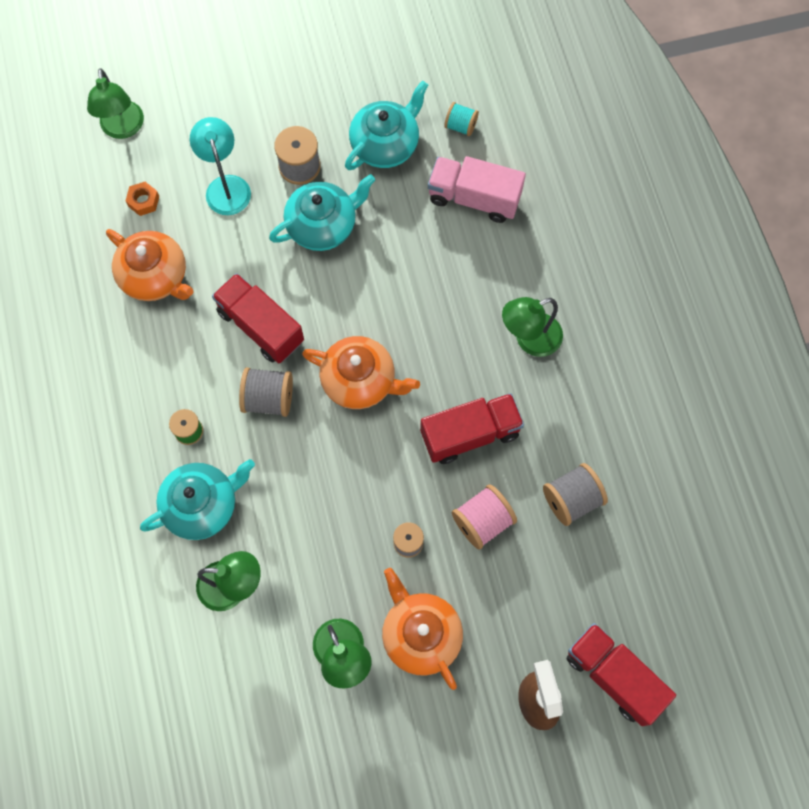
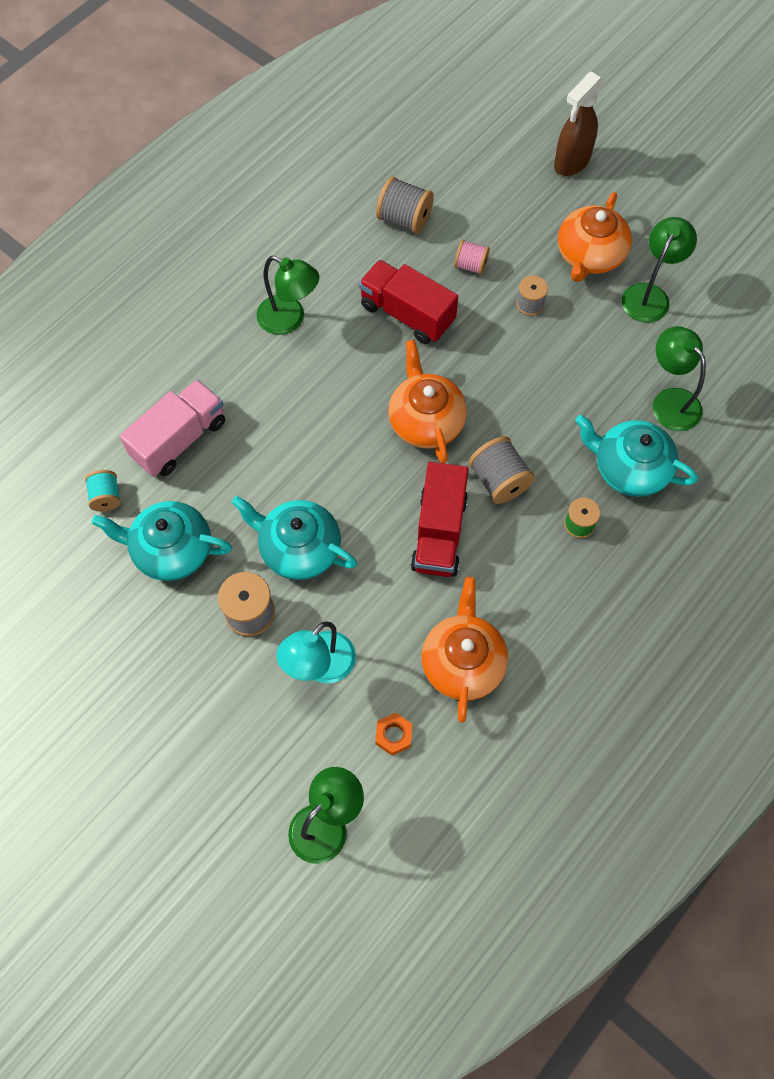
camera: 125 degrees left, 5 degrees down
(474, 198) = (179, 439): pink truck -> pink truck turned 120 degrees counterclockwise
(482, 521) = (471, 265): pink spool -> pink spool, size x0.64
(614, 676) = (513, 129): red truck -> none

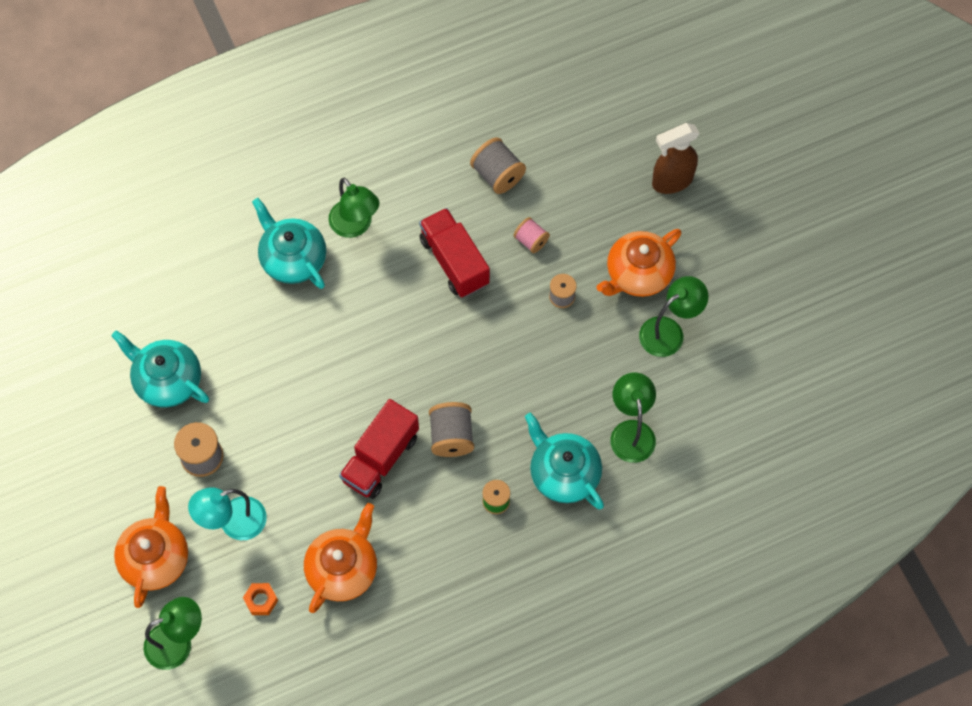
camera: 25 degrees right, 0 degrees up
(106, 497) = (139, 315): turquoise spool -> none
(179, 439) = (217, 292): pink truck -> none
(299, 548) = (265, 422): turquoise teapot -> turquoise teapot (292, 259)
(426, 421) = (420, 361): orange teapot -> orange teapot (155, 558)

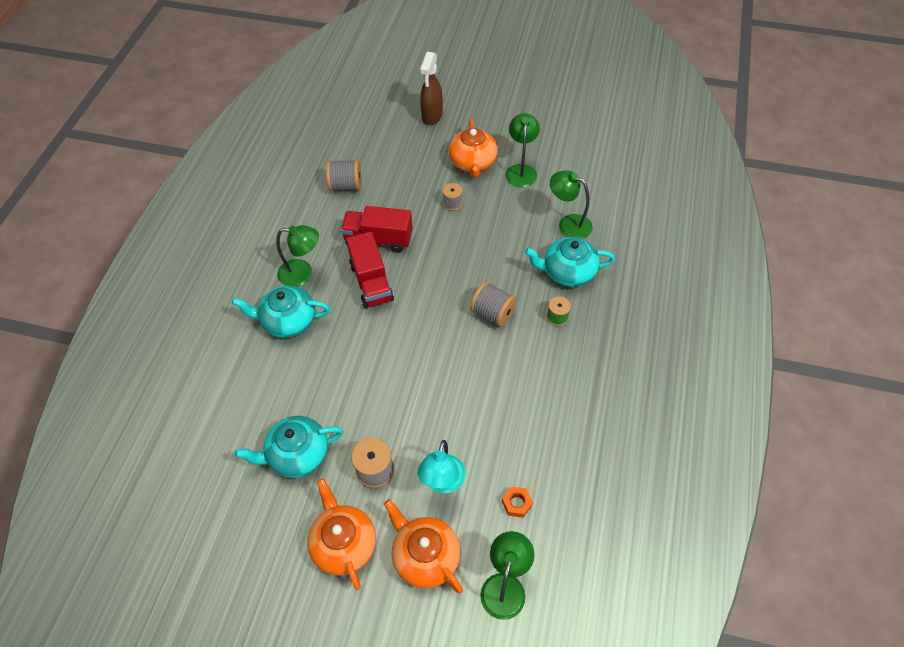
camera: 50 degrees left, 10 degrees down
(343, 569) = (534, 434): orange teapot -> orange teapot (344, 544)
(380, 458) = (473, 361): red truck -> red truck (371, 282)
(531, 241) = (403, 196): pink spool -> none

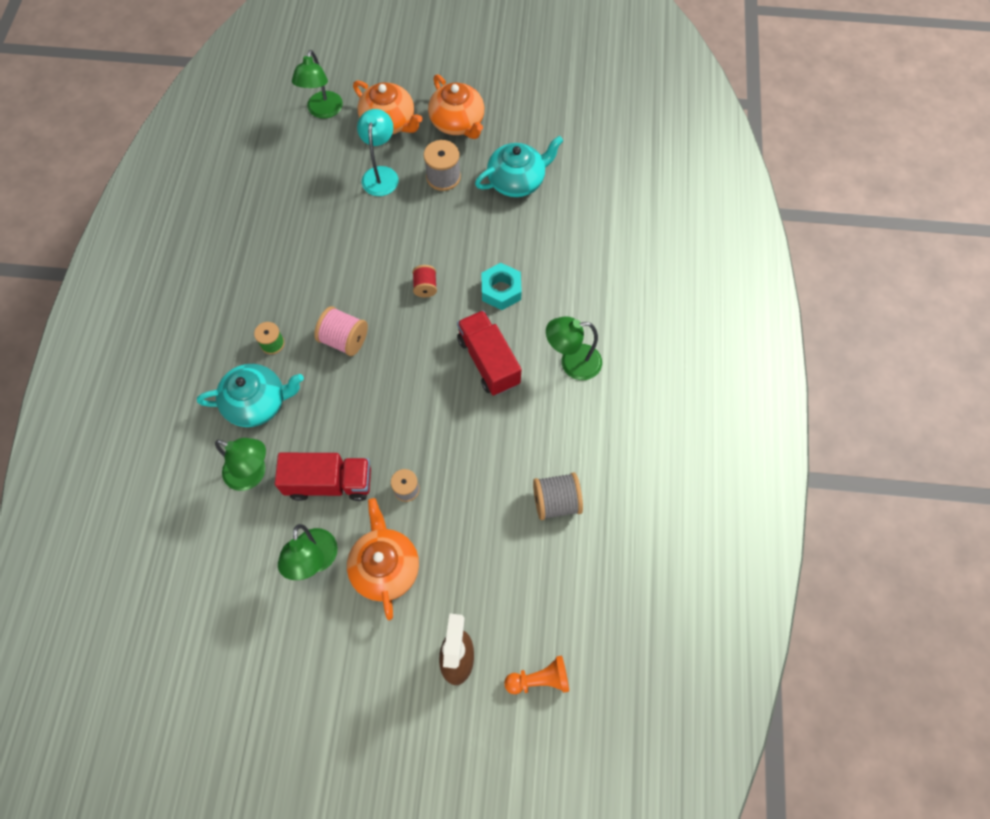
camera: 170 degrees right, 10 degrees up
(288, 321) = (569, 304): turquoise teapot -> none
(345, 340) = (501, 290): none -> turquoise nut
(378, 239) = (493, 421): red truck -> red truck (329, 483)
(384, 104) = (539, 679): none -> orange pawn
(414, 351) = (425, 287): none -> red spool
(493, 313) = (344, 340): grey spool -> pink spool
(517, 503) = (315, 166): orange nut -> none

